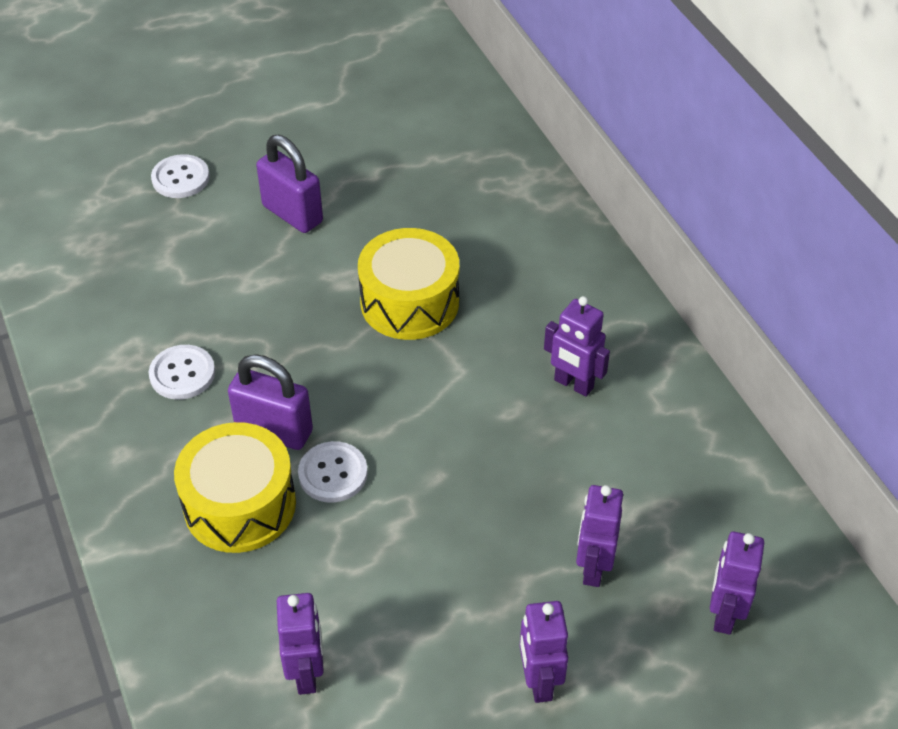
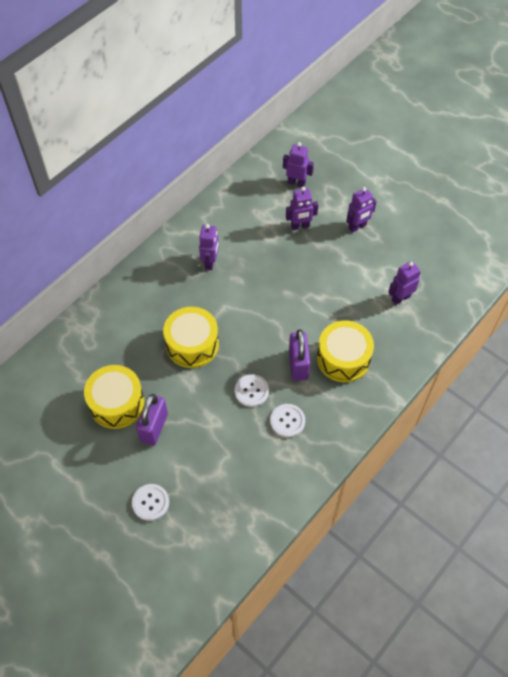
camera: 115 degrees left, 10 degrees up
(333, 473) = (307, 331): white button -> white button (251, 391)
(362, 186) = (117, 403): none -> yellow drum
(724, 614) = (296, 183): purple robot -> purple robot turned 150 degrees counterclockwise

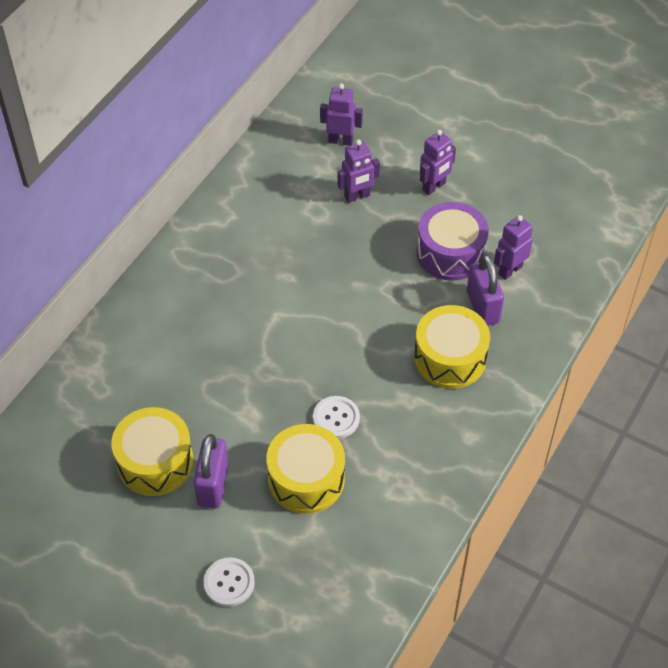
camera: 10 degrees left, 5 degrees down
(192, 344) = (243, 370): yellow drum -> yellow drum (306, 479)
(210, 262) = (245, 260): purple robot -> none
(287, 421) = (392, 449): white button -> none
(298, 364) = (391, 375): purple padlock -> purple padlock (483, 307)
(359, 278) = (450, 253): none -> purple drum

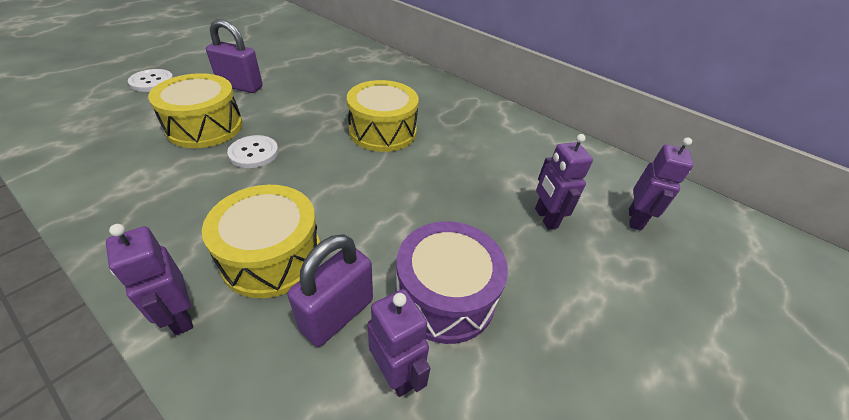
camera: 95 degrees right, 10 degrees down
(155, 462) = (280, 69): yellow drum -> yellow drum (383, 131)
(434, 187) = (571, 303): purple robot -> purple robot (180, 316)
(483, 307) = (337, 314): purple padlock -> purple padlock turned 45 degrees counterclockwise

